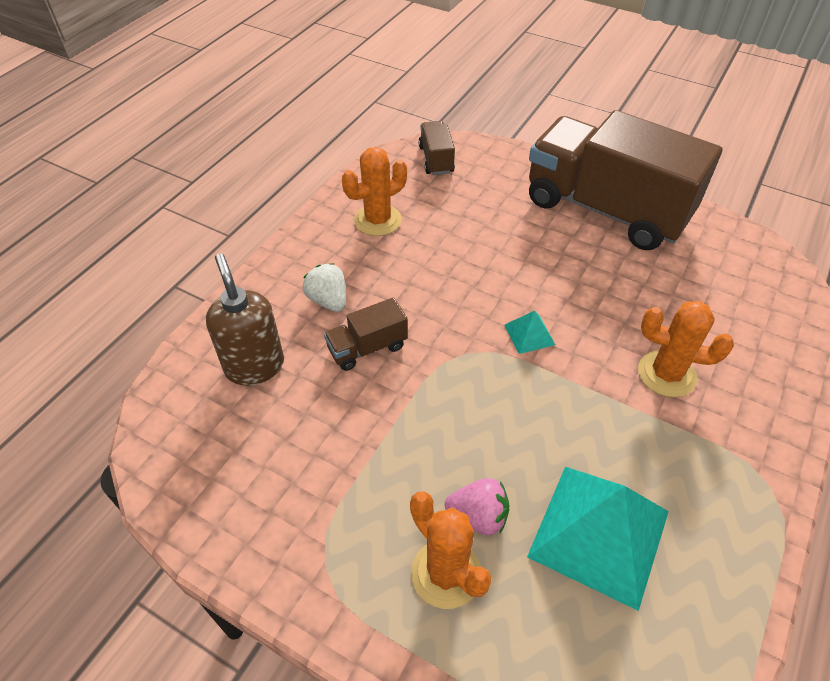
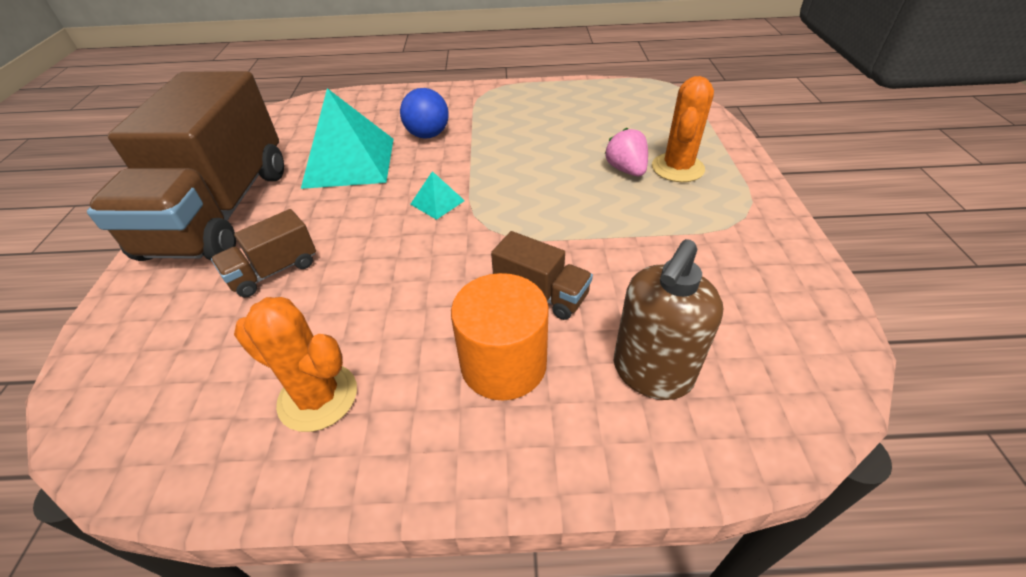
camera: 120 degrees left, 5 degrees down
(328, 300) = (503, 364): white strawberry -> orange cylinder
(436, 159) = (130, 401): brown truck -> brown truck (274, 271)
(599, 533) = (581, 128): turquoise pyramid -> turquoise pyramid (349, 162)
(666, 374) = (428, 135): orange cactus -> blue ball

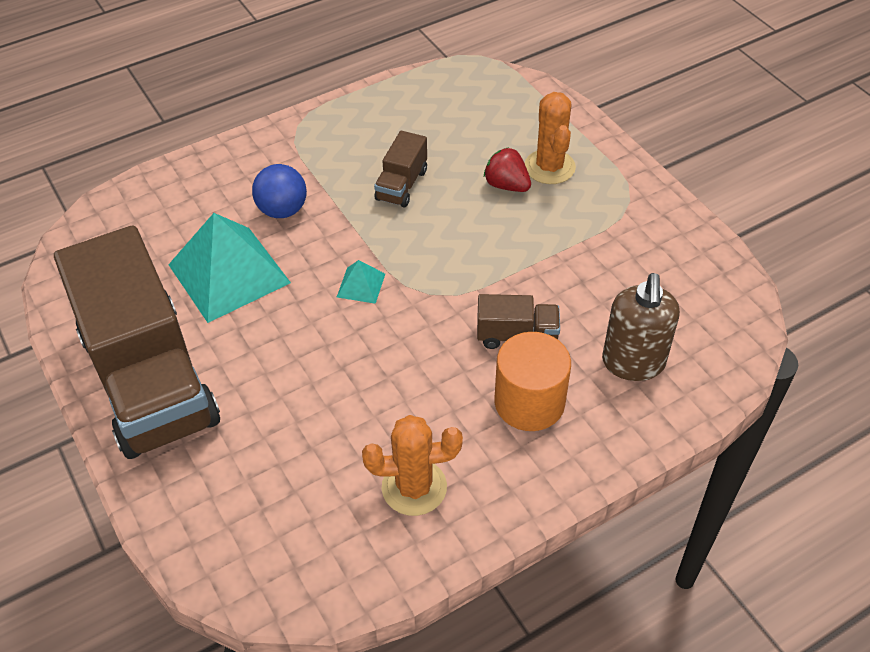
camera: 30 degrees left, 5 degrees up
(274, 271) = (272, 412): brown truck -> brown truck (401, 185)
(626, 170) = (506, 185): pink strawberry -> red strawberry

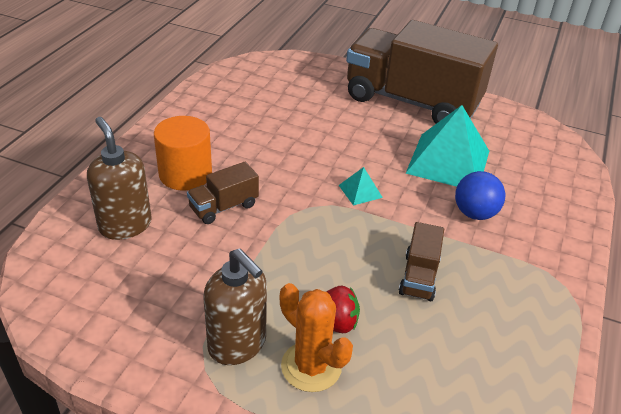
camera: 140 degrees right, 10 degrees down
(401, 185) = (419, 276): brown truck -> brown truck turned 150 degrees counterclockwise
(414, 487) = (222, 115): orange cactus -> none
(593, 205) = (237, 344): none -> brown soap dispenser

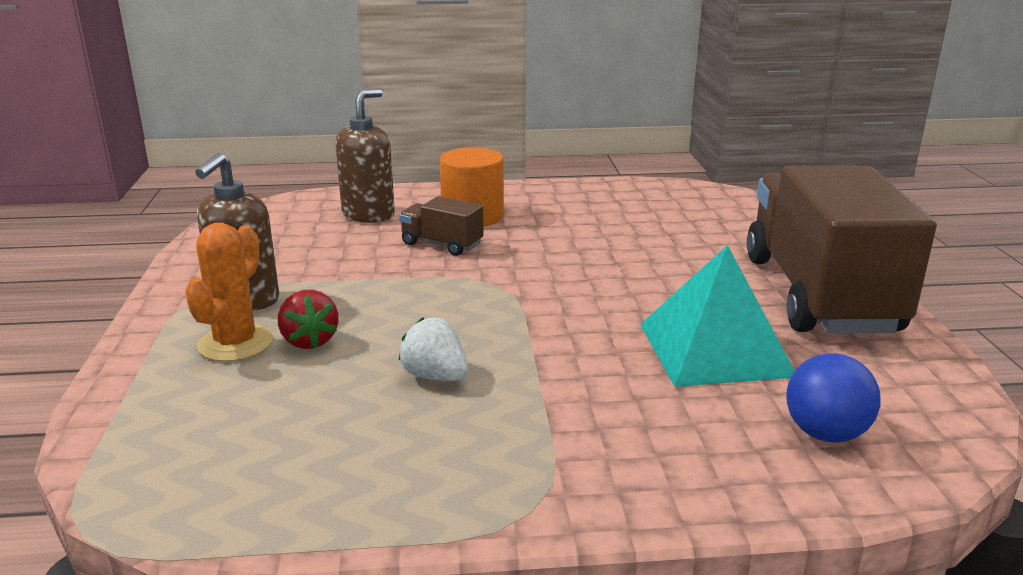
camera: 65 degrees right, 15 degrees down
(360, 191) = (561, 304): turquoise pyramid -> none
(419, 276) = (435, 376): brown truck -> white strawberry
(474, 213) = (618, 393): blue ball -> blue ball (825, 434)

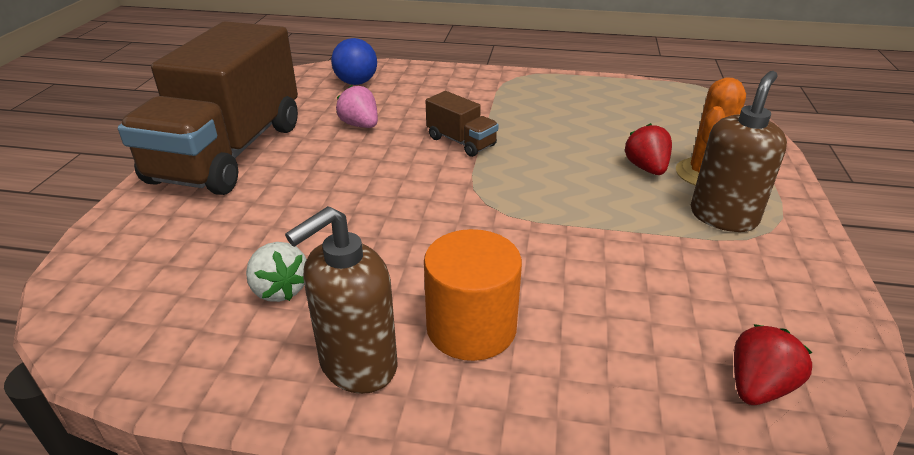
camera: 165 degrees left, 10 degrees up
(288, 215) = (758, 386): none -> red strawberry
(369, 215) = (626, 362): brown soap dispenser -> brown soap dispenser (357, 365)
(435, 376) = (552, 132): white strawberry -> white strawberry (279, 289)
(442, 244) = (526, 270): brown truck -> brown truck (461, 142)
(715, 349) = (360, 125): turquoise pyramid -> pink strawberry

